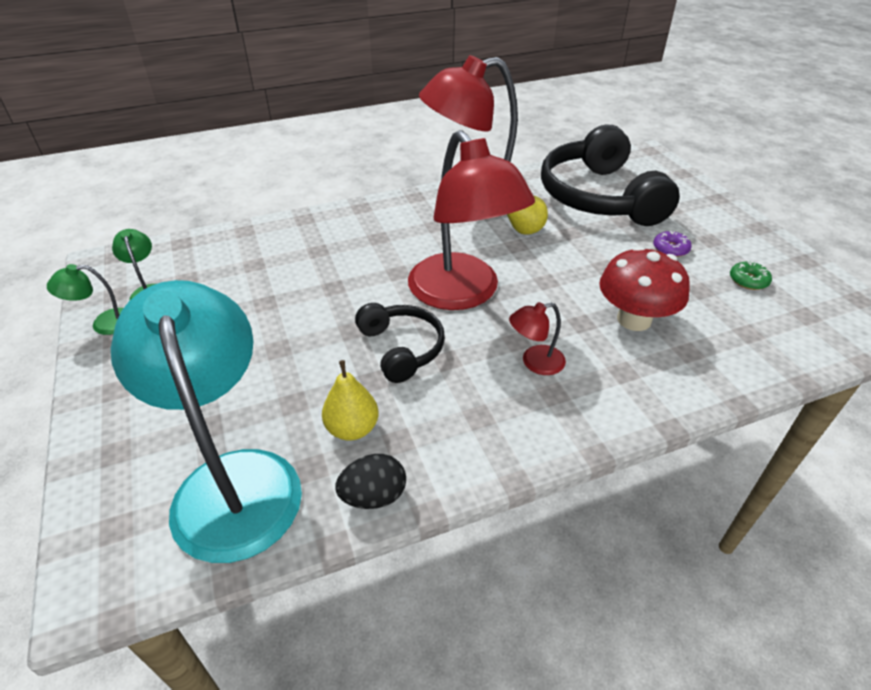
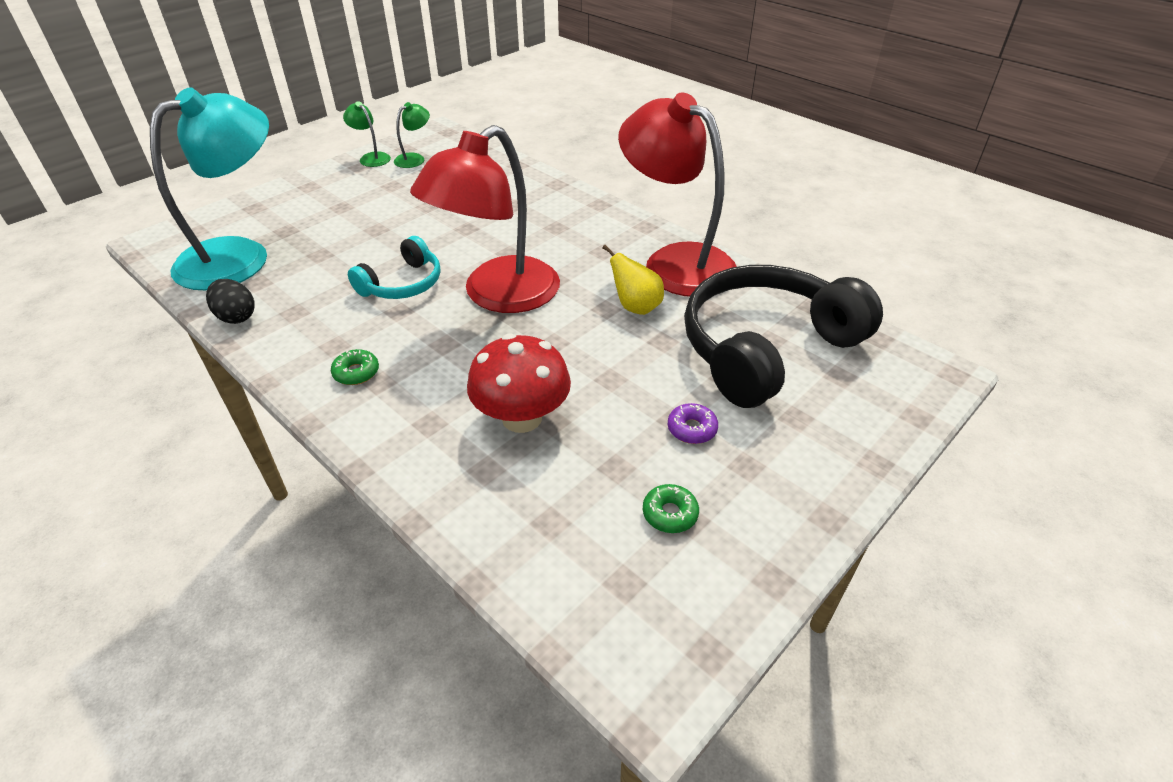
camera: 65 degrees right, 0 degrees up
(352, 428) = (301, 288): yellow pear -> none
(401, 348) = (402, 284): black headphones -> turquoise headphones
(532, 406) = (356, 372): none -> green donut
(535, 362) = (417, 362): red lamp -> none

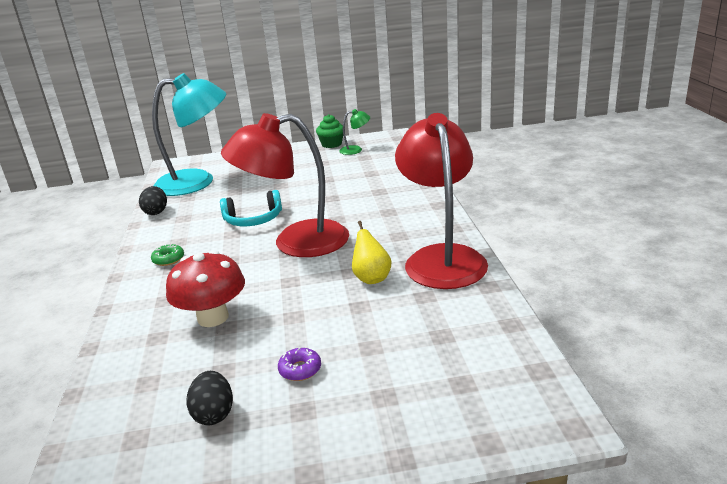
camera: 40 degrees right, 15 degrees down
(371, 157) = (331, 144): green lamp -> green cupcake
(670, 514) = (214, 414): green donut -> black egg
(766, 348) = (429, 340): black headphones -> none

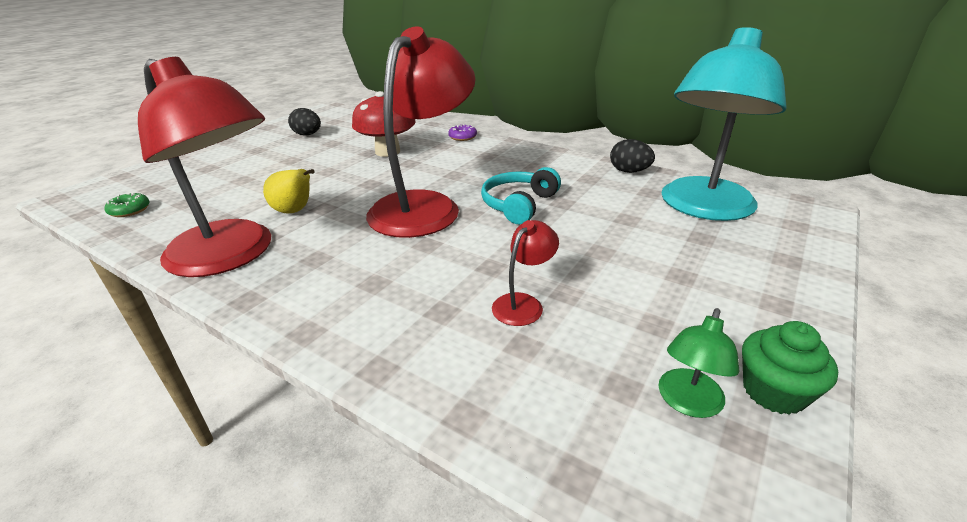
camera: 130 degrees right, 5 degrees up
(168, 259) = (505, 157): green donut -> green donut (130, 210)
(300, 369) = (281, 157): purple donut -> purple donut (462, 137)
(347, 182) = (523, 303): none -> red lamp

